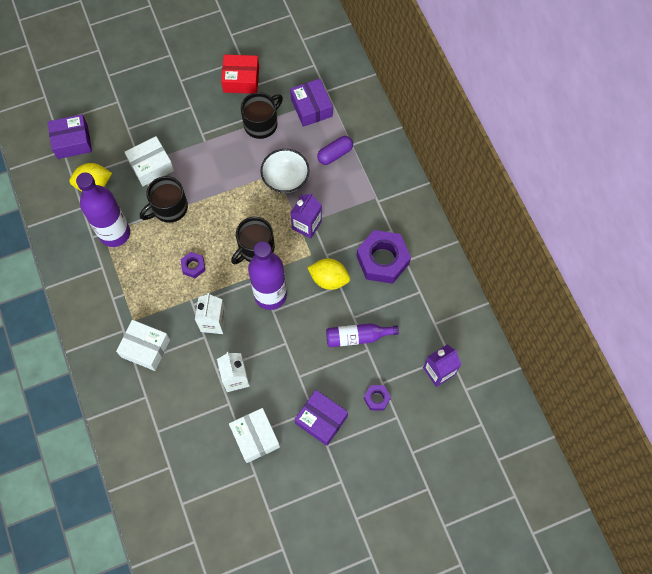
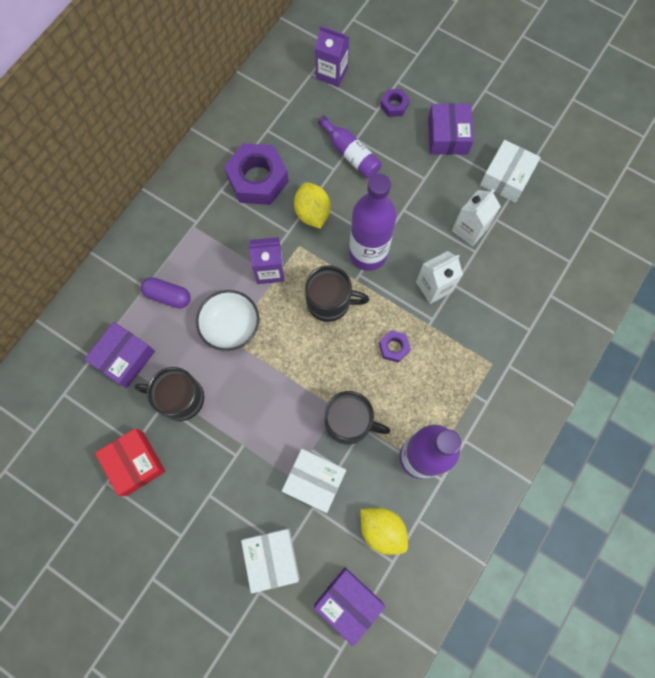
camera: 125 degrees left, 5 degrees up
(145, 348) = (508, 330): white box -> white box (272, 558)

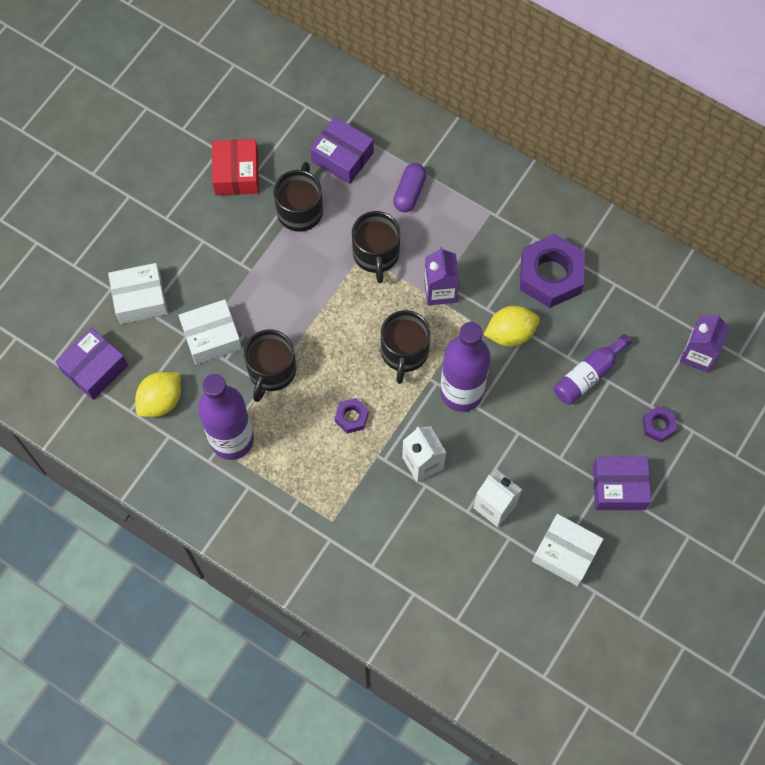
camera: 90 degrees right, 5 degrees down
(134, 463) = (236, 174): red box -> red box turned 60 degrees counterclockwise
(231, 326) = (376, 254): white bowl -> black mug
(314, 481) = (212, 337): white box -> white box turned 45 degrees clockwise

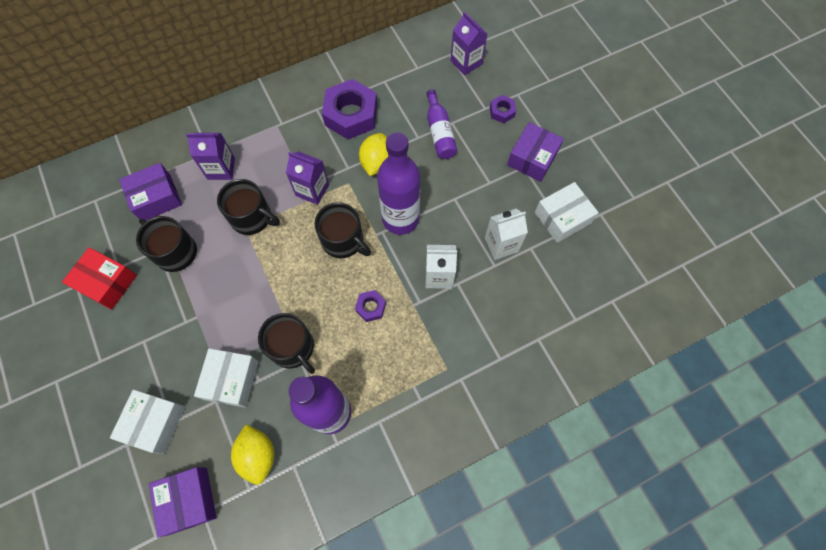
camera: 60 degrees left, 0 degrees up
(409, 193) = (221, 168): purple capsule -> purple carton

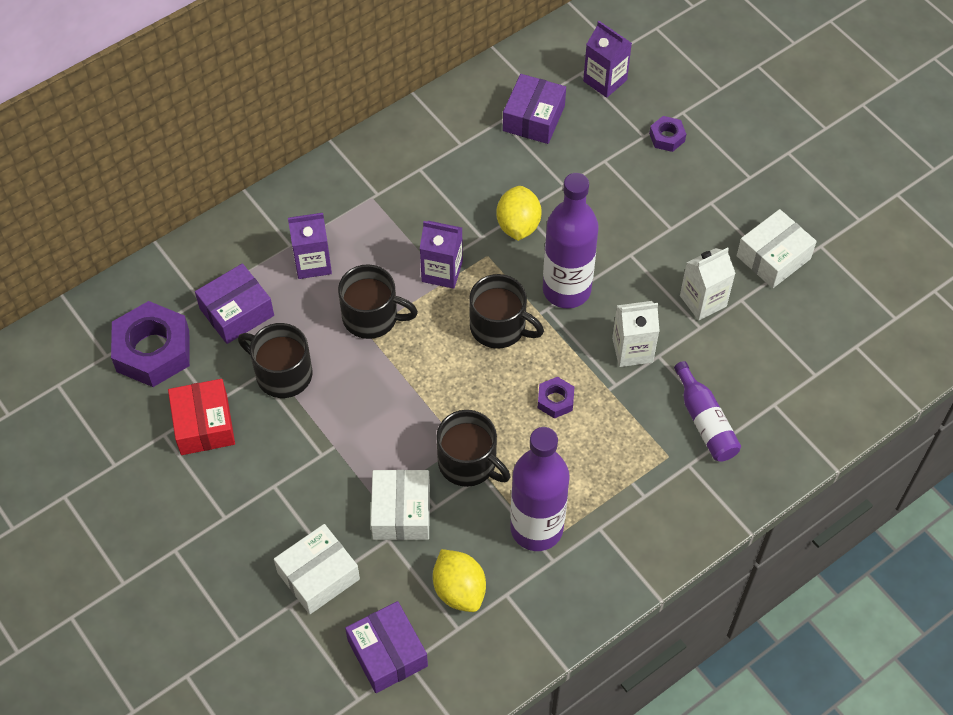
camera: 10 degrees left, 10 degrees down
(107, 283) = (204, 424): red box -> red box turned 60 degrees clockwise
(155, 423) = (318, 576): white box -> white box turned 45 degrees clockwise
(351, 115) = (468, 170): purple nut -> purple nut (153, 350)
(439, 132) = (591, 175): purple bottle -> purple bottle (705, 422)
(532, 158) = (719, 190): purple box -> purple box (533, 118)

